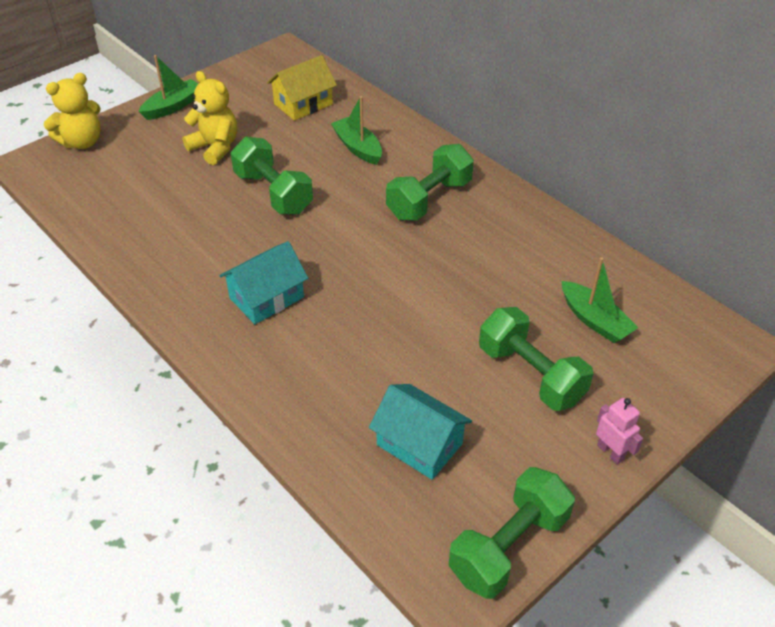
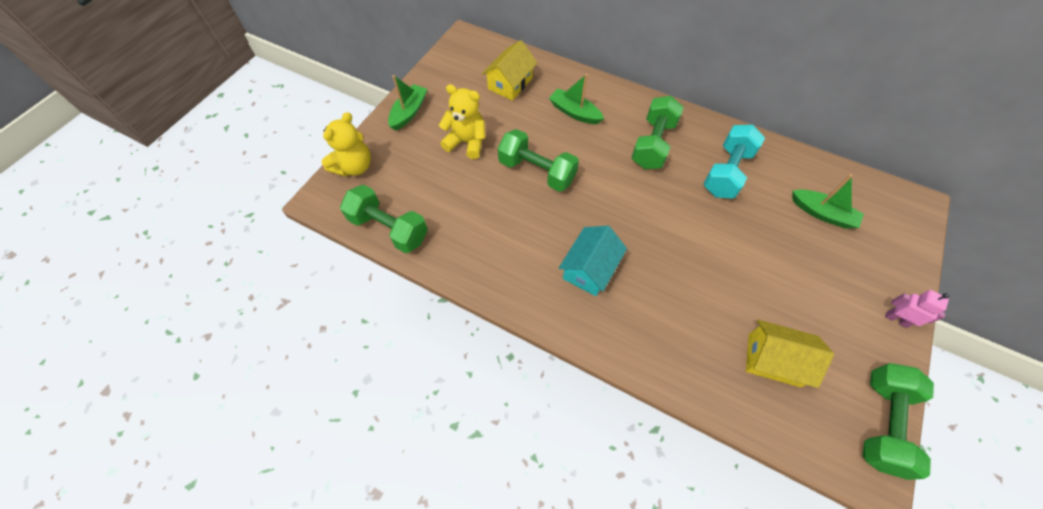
camera: 20 degrees left, 15 degrees up
(419, 444) = (773, 360): turquoise house -> yellow house
(501, 249) = (726, 172): none -> turquoise dumbbell
(530, 374) = (809, 273): green dumbbell -> green dumbbell (389, 229)

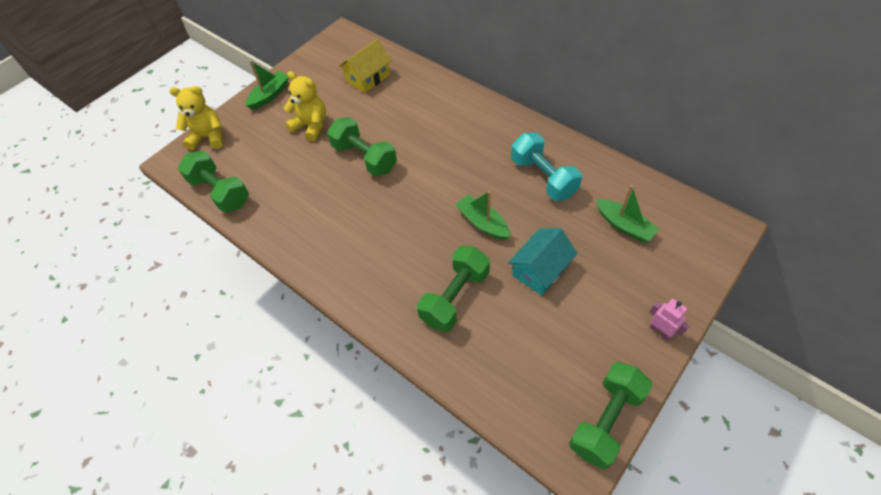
camera: 15 degrees right, 5 degrees down
(354, 167) = (208, 137): yellow teddy bear -> yellow teddy bear turned 135 degrees counterclockwise
(574, 112) = (418, 109): green boat -> green boat (482, 223)
(589, 269) = (381, 247): turquoise house -> turquoise house (540, 270)
(653, 144) = (481, 145): green dumbbell -> green dumbbell (455, 297)
(726, 172) = (543, 177): turquoise dumbbell -> turquoise dumbbell turned 75 degrees counterclockwise
(773, 360) = (523, 349): yellow house -> none

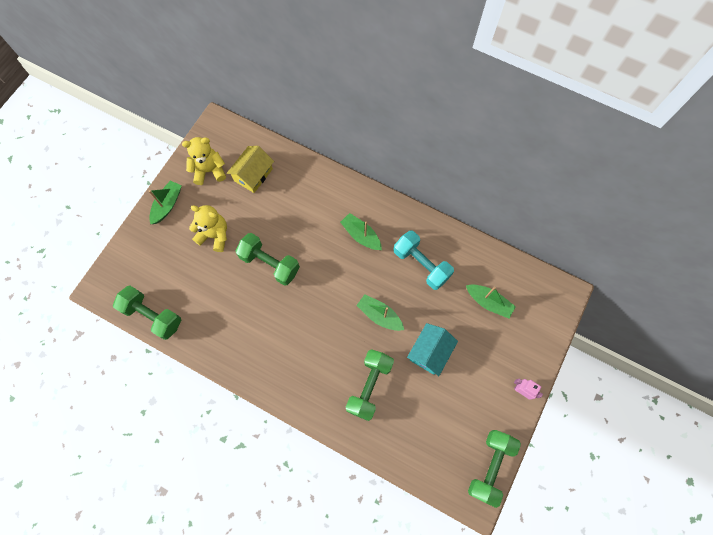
camera: 15 degrees left, 15 degrees up
(208, 137) = (124, 259): yellow teddy bear -> yellow teddy bear (209, 171)
(475, 142) = (361, 235): none -> green boat

